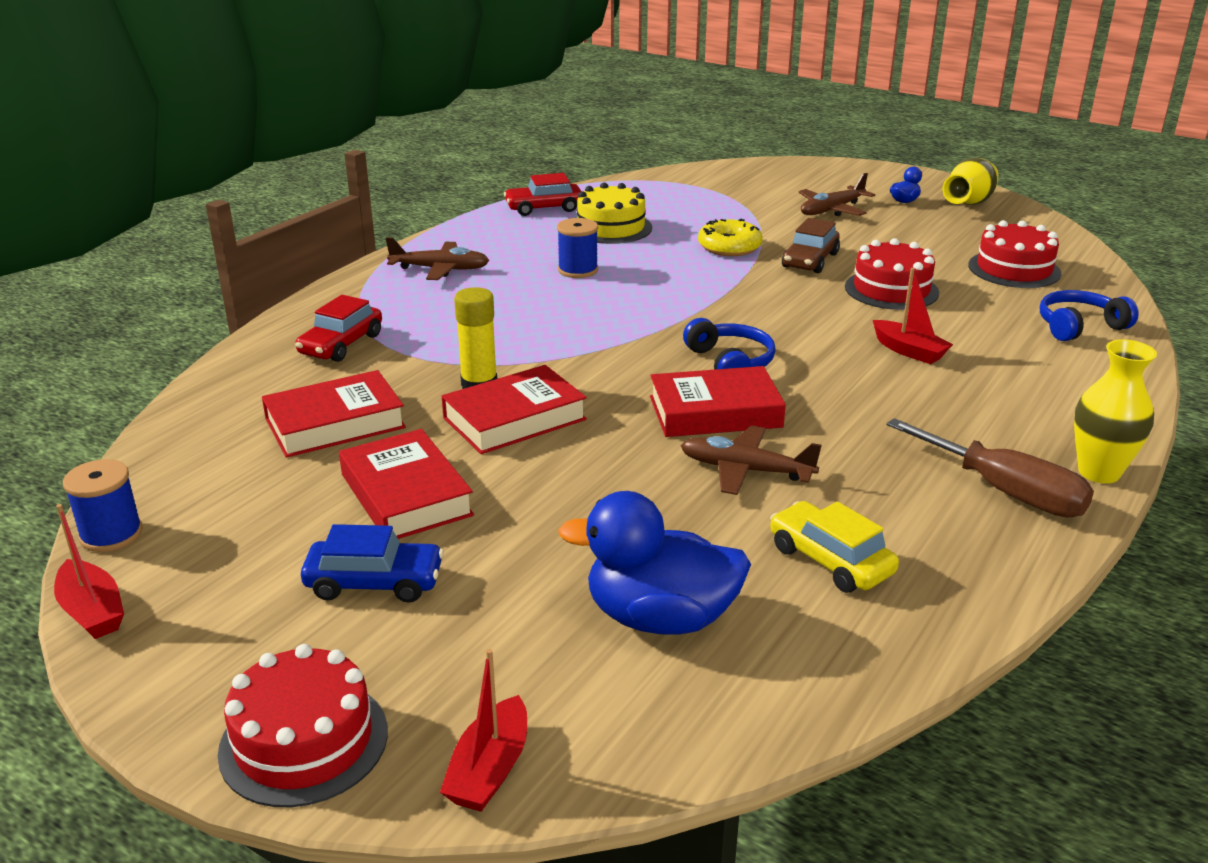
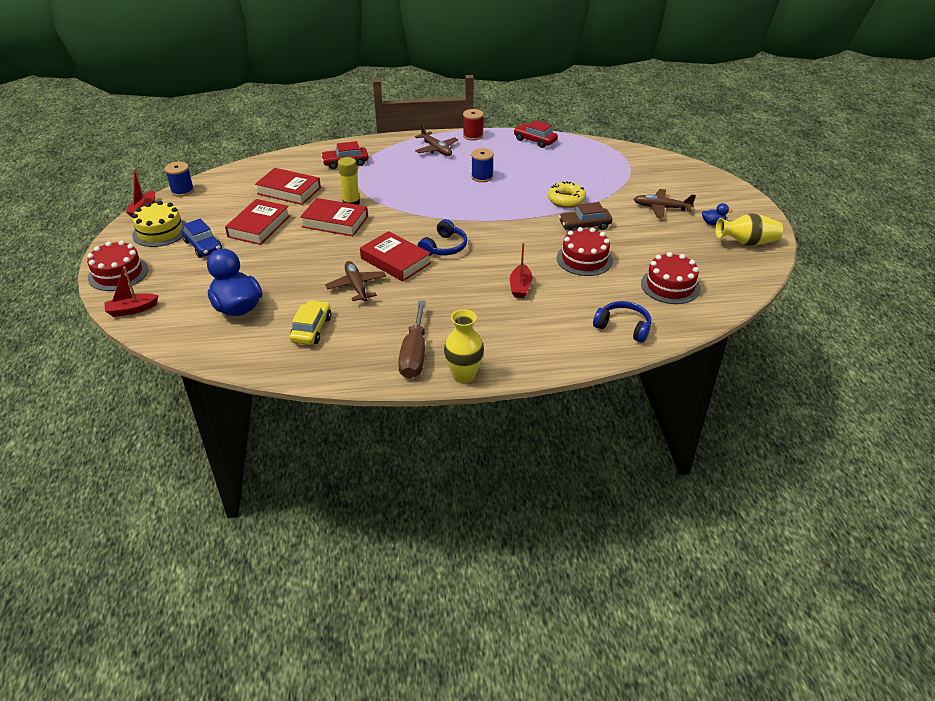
camera: 50 degrees right, 10 degrees up
(452, 235) = (473, 136): none -> red spool
(611, 228) = (539, 164): yellow cake -> yellow cake (160, 231)

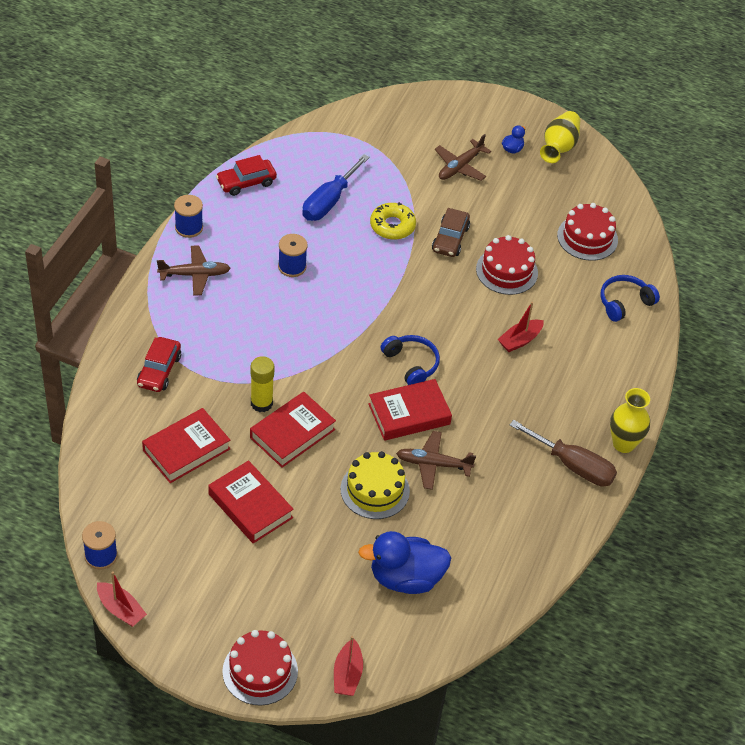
camera: 65 degrees left, 10 degrees up
(160, 231) = (190, 606): yellow cake -> yellow cake (375, 490)
(203, 246) = (257, 572): blue car -> none
(311, 329) = (484, 529): yellow car -> none
(473, 136) = (189, 227): red spool -> blue spool
(520, 287) = (519, 340): red boat -> red boat turned 105 degrees clockwise
(557, 171) = (329, 201): none -> blue screwdriver

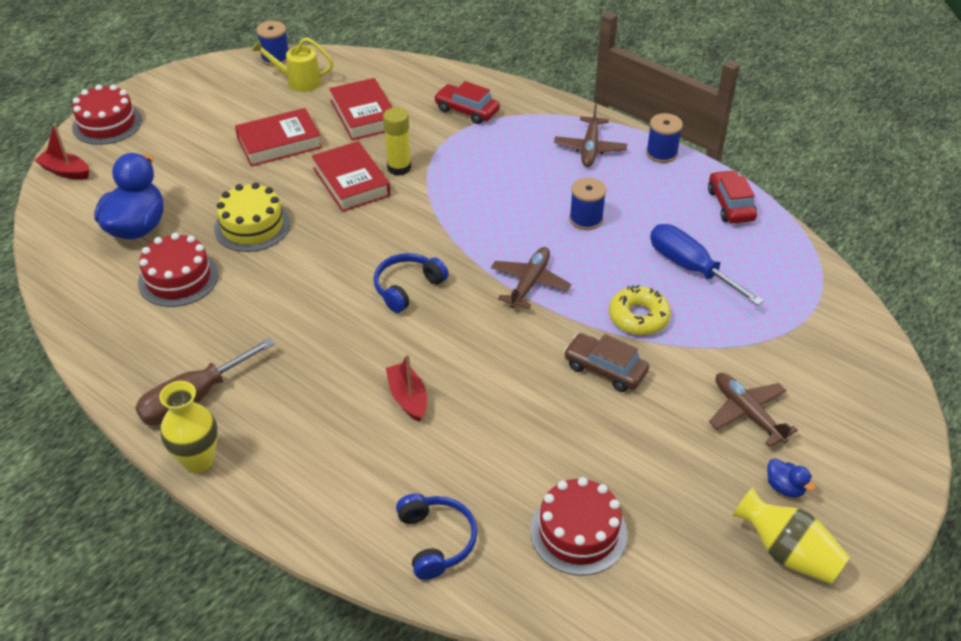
camera: 110 degrees right, 5 degrees down
(121, 609) = (217, 62): red boat -> none
(141, 520) = (299, 82): none -> yellow watering can
(409, 414) = (337, 271): red book -> none
(411, 364) = (407, 288): blue headphones -> blue headphones turned 150 degrees clockwise
(433, 464) = (260, 276): brown plane -> brown plane (529, 283)
(507, 271) = (533, 415): red cake -> red cake (178, 278)

